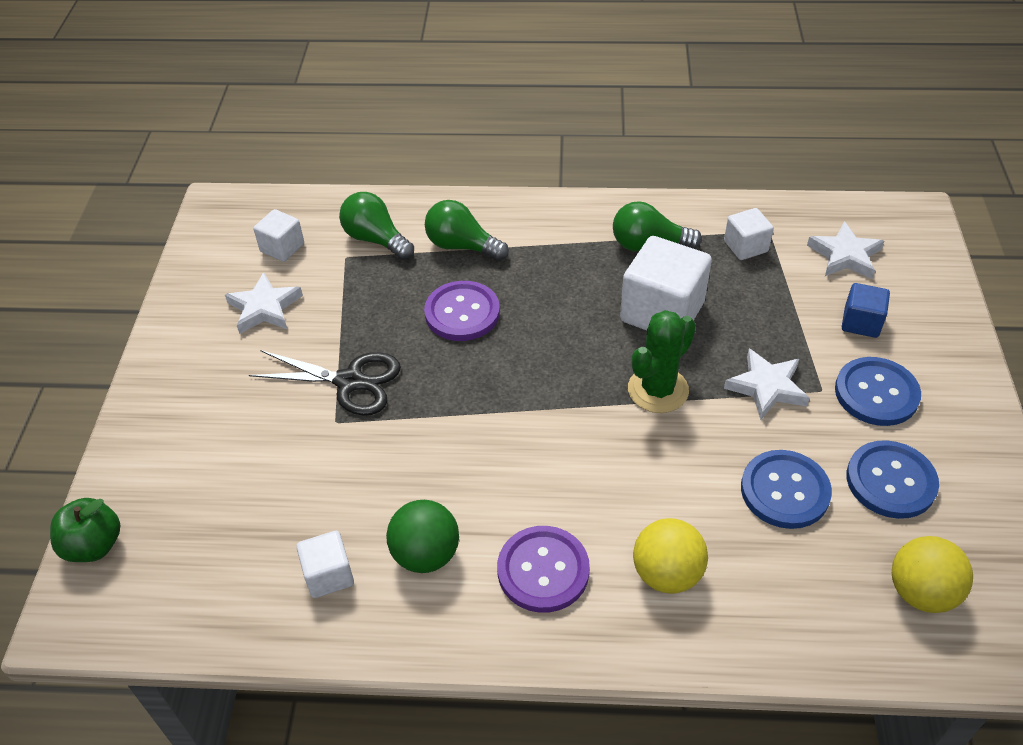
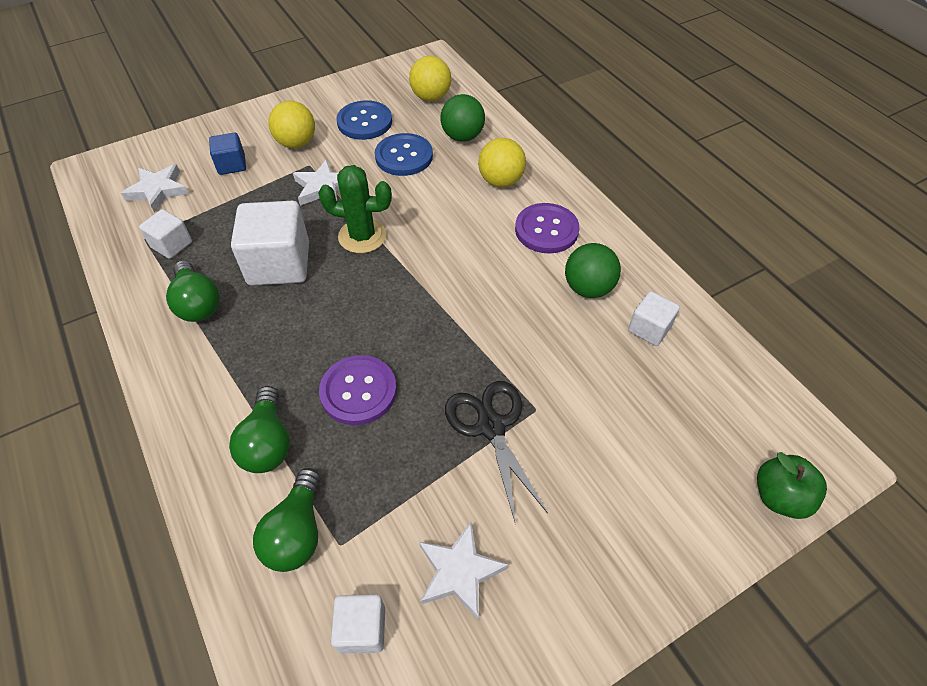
camera: 125 degrees left, 5 degrees up
(793, 581) = (462, 137): none -> green ball
(876, 393) = (296, 143): blue button -> yellow ball

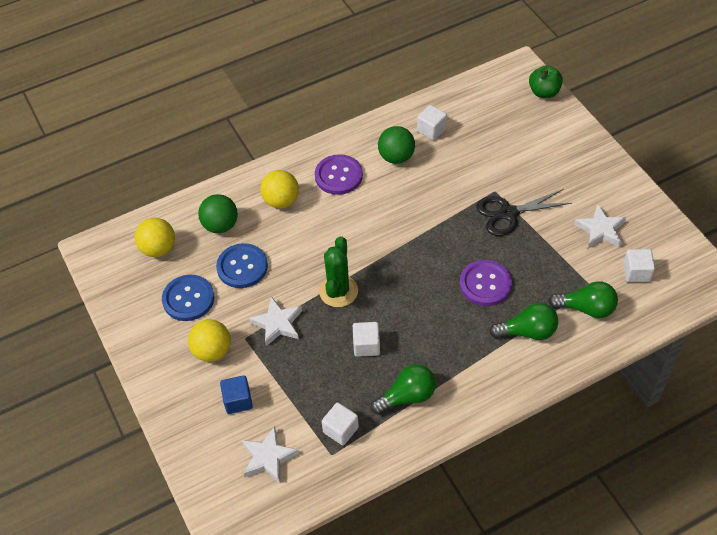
camera: 85 degrees left, 0 degrees up
(279, 264) = (366, 345): white cube -> white cube, size x0.54

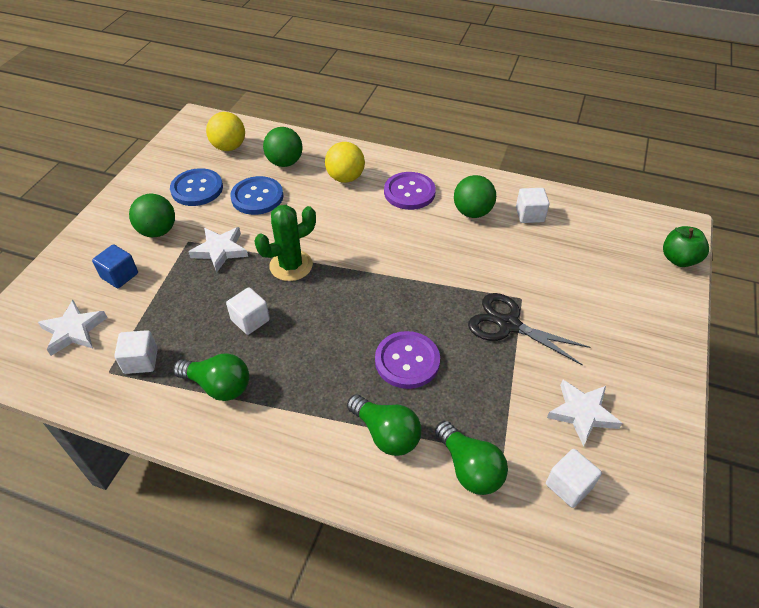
camera: 45 degrees right, 5 degrees down
(212, 351) = (158, 231): yellow ball -> green ball

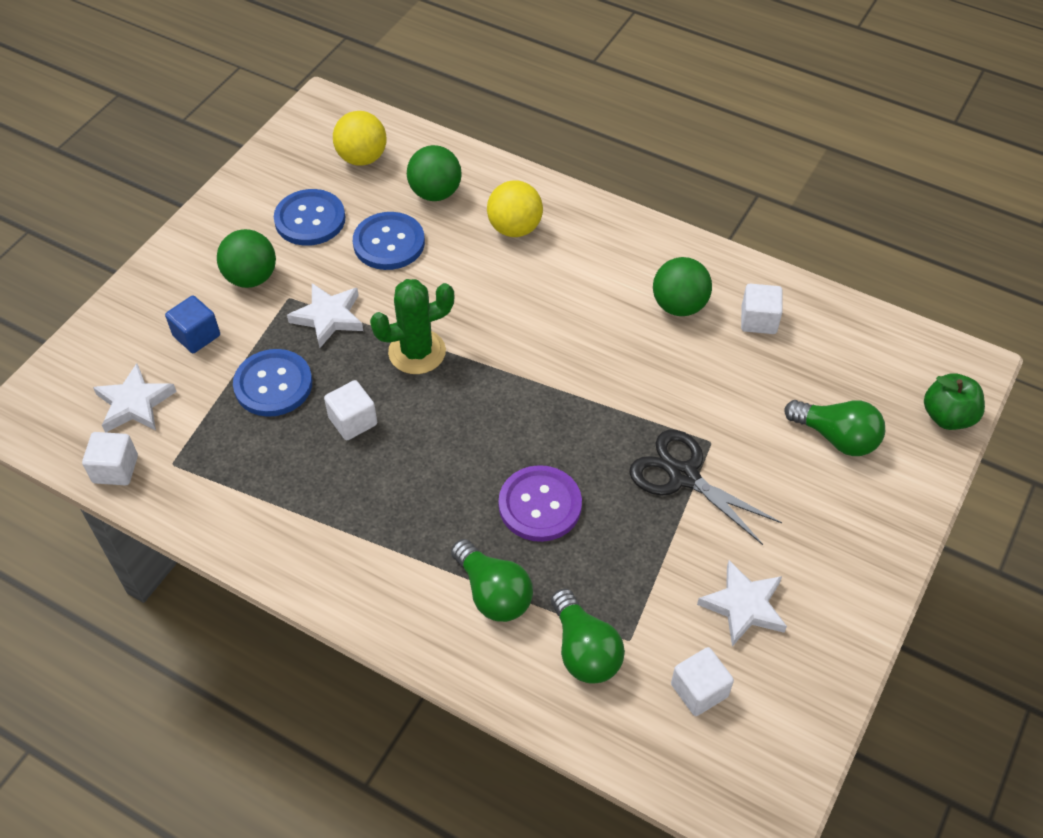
camera: 10 degrees right, 5 degrees up
(141, 361) = (212, 455): white cube -> white cube (115, 469)
(184, 302) = (273, 384): none -> blue button
(218, 386) = (301, 502): green light bulb -> green light bulb (836, 437)
(409, 192) = (599, 263): purple button -> none

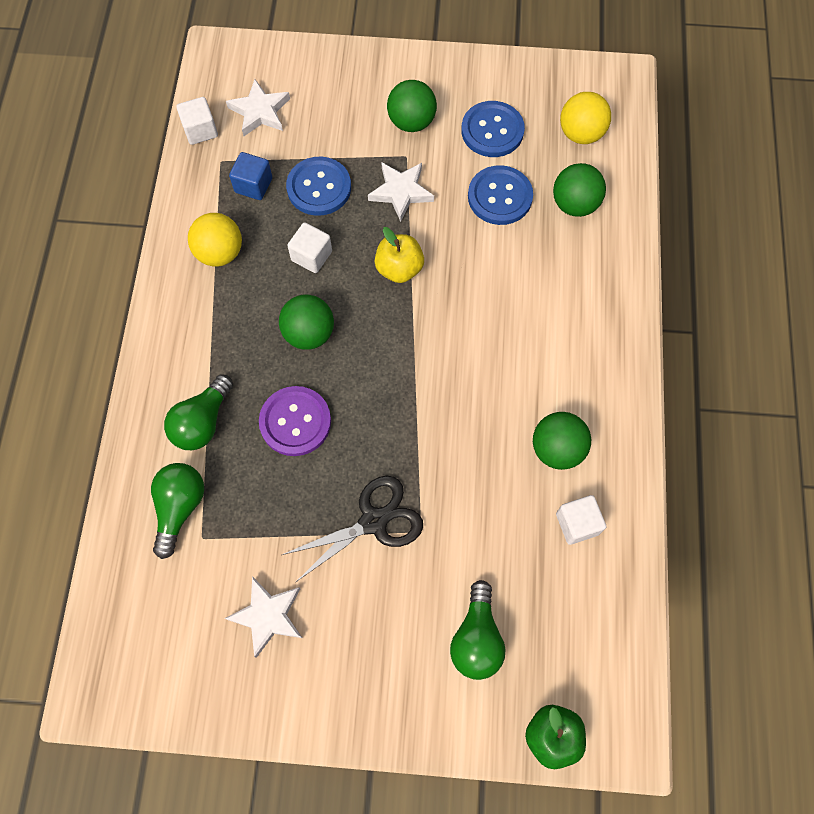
camera: 65 degrees right, 15 degrees up
(196, 336) = (338, 116): blue cube -> blue cube (253, 185)
(417, 352) = (399, 269): green cactus -> yellow apple
(444, 456) = (309, 333): none -> green ball
(515, 228) = (570, 281): yellow ball -> yellow ball (220, 253)
(584, 650) = (180, 508): green light bulb -> green light bulb turned 150 degrees clockwise
(683, 476) = (373, 521): black scissors -> black scissors turned 45 degrees clockwise
(699, 690) = (178, 607): white cube -> none

